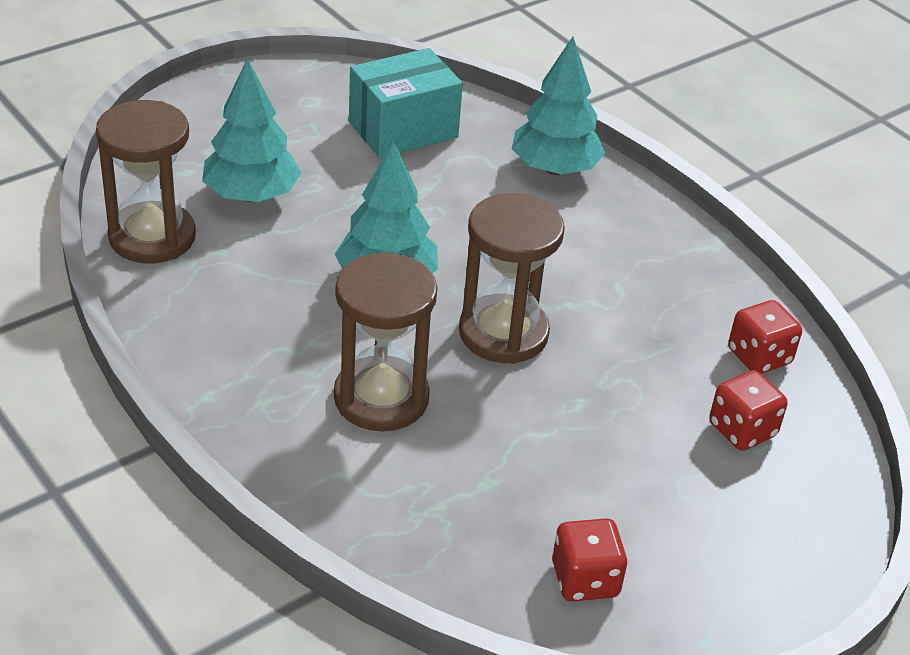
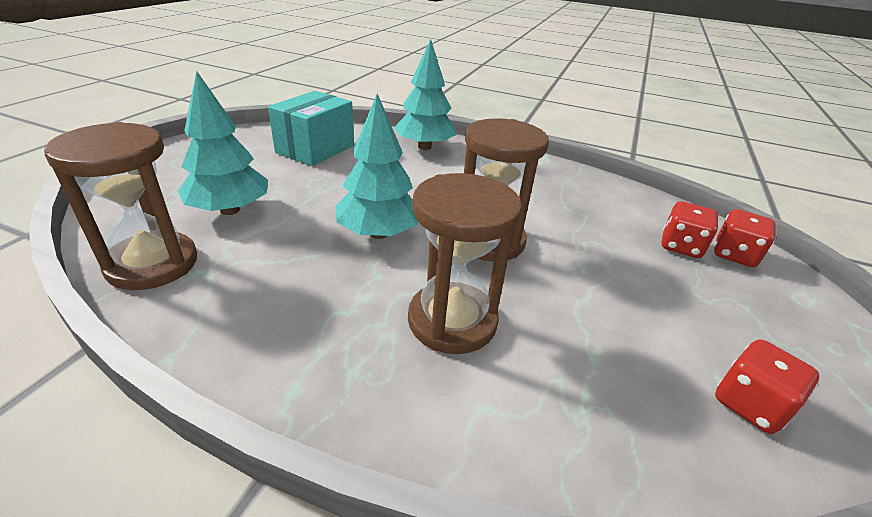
camera: 30 degrees left, 5 degrees down
(759, 357) = (634, 204): red dice -> red dice (734, 255)

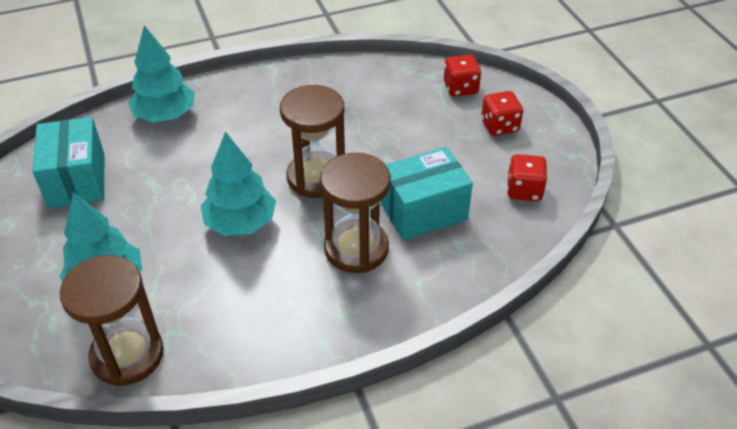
camera: 40 degrees left, 10 degrees up
(572, 336) = (423, 211): none -> turquoise box
(680, 246) = (428, 101): red dice -> red dice (499, 126)

